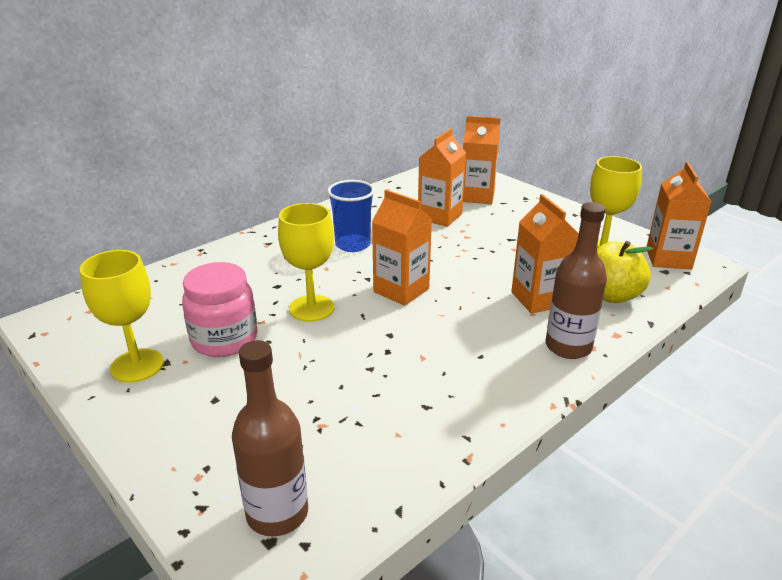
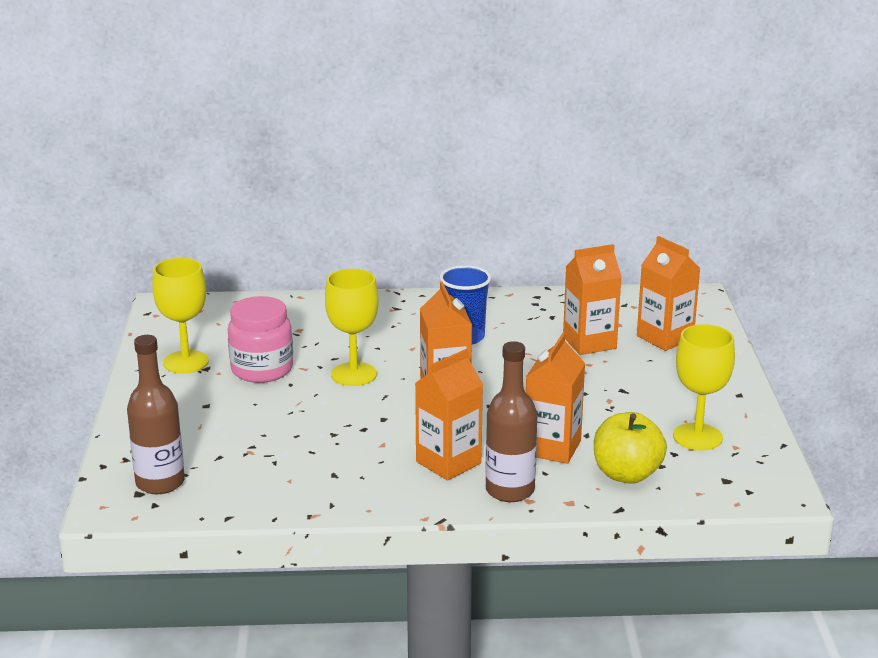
camera: 40 degrees right, 5 degrees down
(668, 259) = (754, 472): orange carton -> orange carton (448, 462)

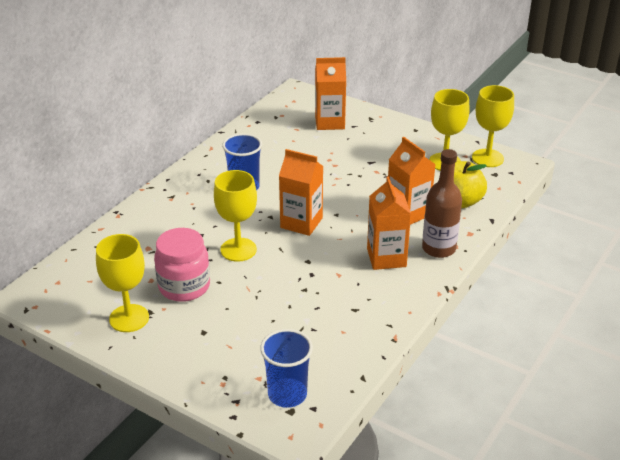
camera: 55 degrees left, 10 degrees up
(160, 483) = (287, 394): brown bottle -> blue cup
(589, 343) = (305, 148): orange carton -> none
(755, 464) = (487, 158): none -> yellow goblet

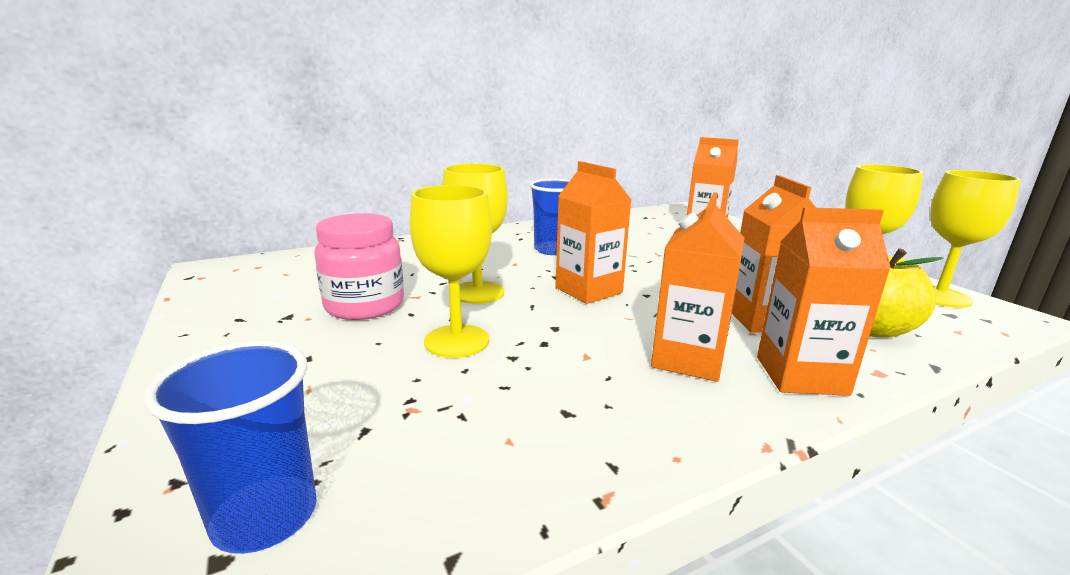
camera: 30 degrees right, 15 degrees down
(129, 318) = (256, 314): yellow goblet -> yellow goblet (456, 341)
(438, 248) = (801, 375): brown bottle -> orange carton

